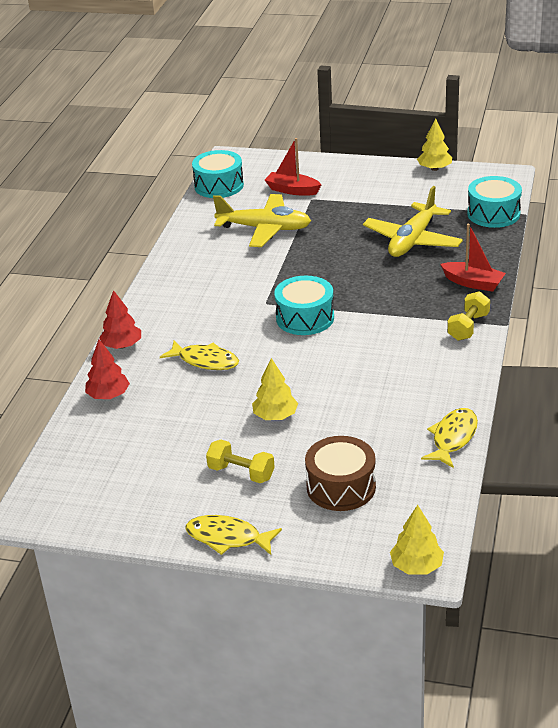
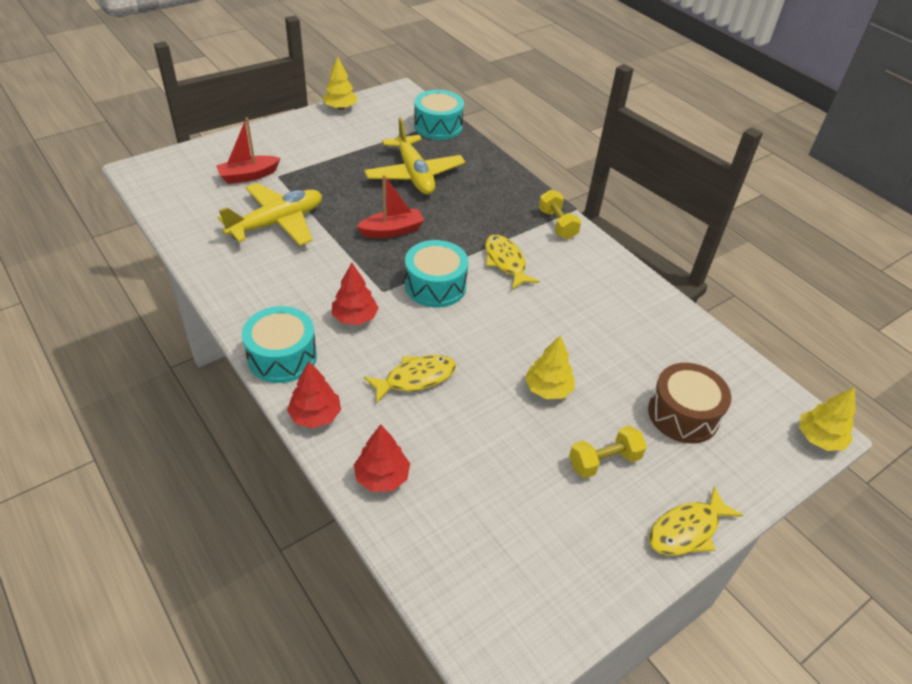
camera: 55 degrees left, 10 degrees up
(219, 186) = (169, 202): turquoise drum -> turquoise drum (282, 356)
(224, 308) = (355, 317): none -> red tree
(453, 438) = (681, 318): yellow fish -> yellow fish (505, 262)
(473, 283) = (507, 187): red boat -> red boat (392, 231)

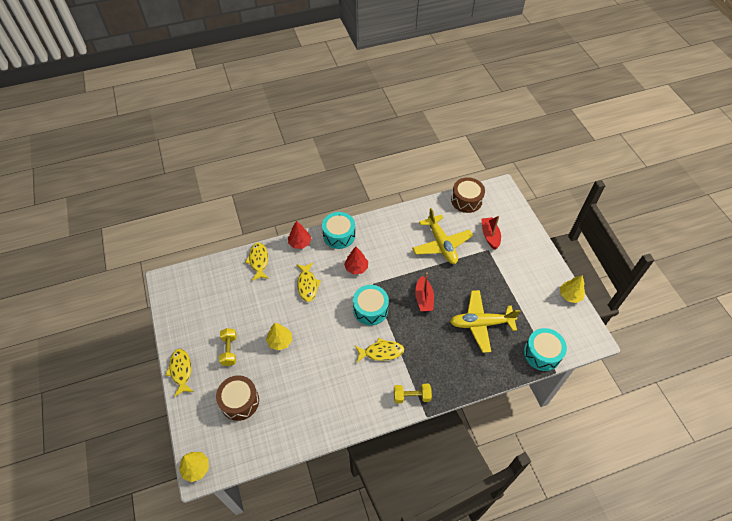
camera: 110 degrees right, 10 degrees up
(171, 204) = (466, 200): none -> brown drum
(382, 477) = (258, 261): red tree -> yellow fish

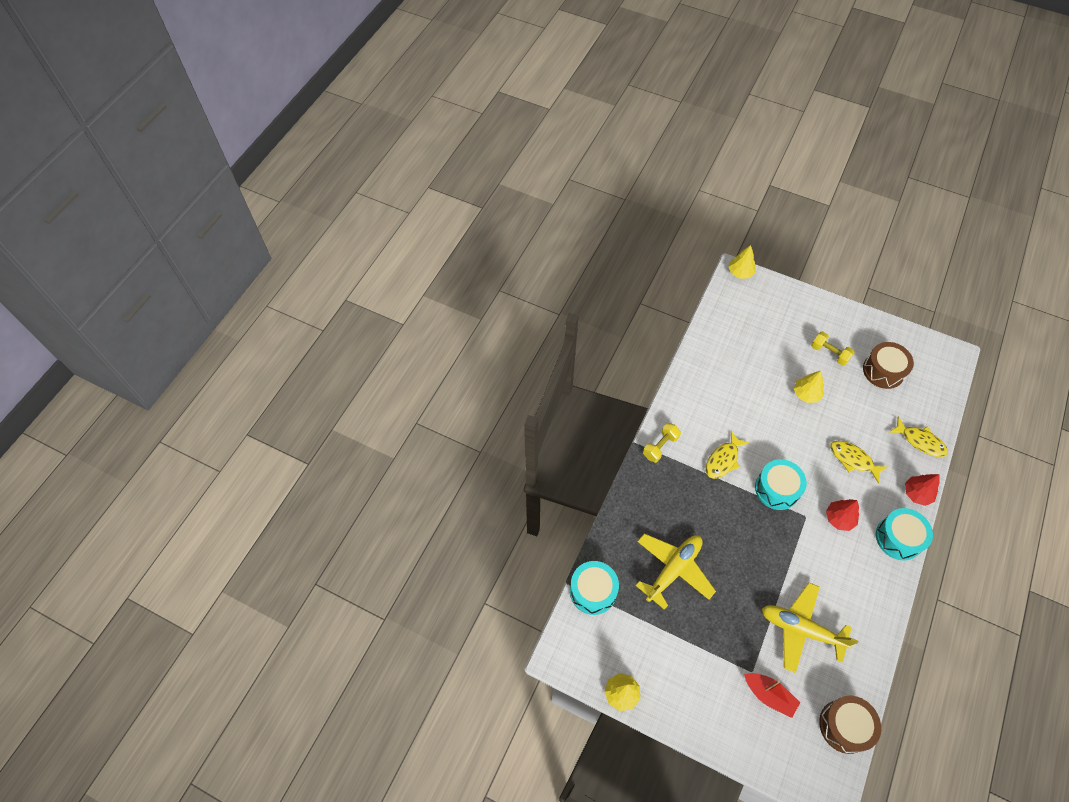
camera: 135 degrees right, 5 degrees up
(181, 371) = (838, 311): yellow fish -> none
(239, 401) = (772, 330): brown drum -> brown drum (883, 371)
(423, 298) = (747, 546): red boat -> none

